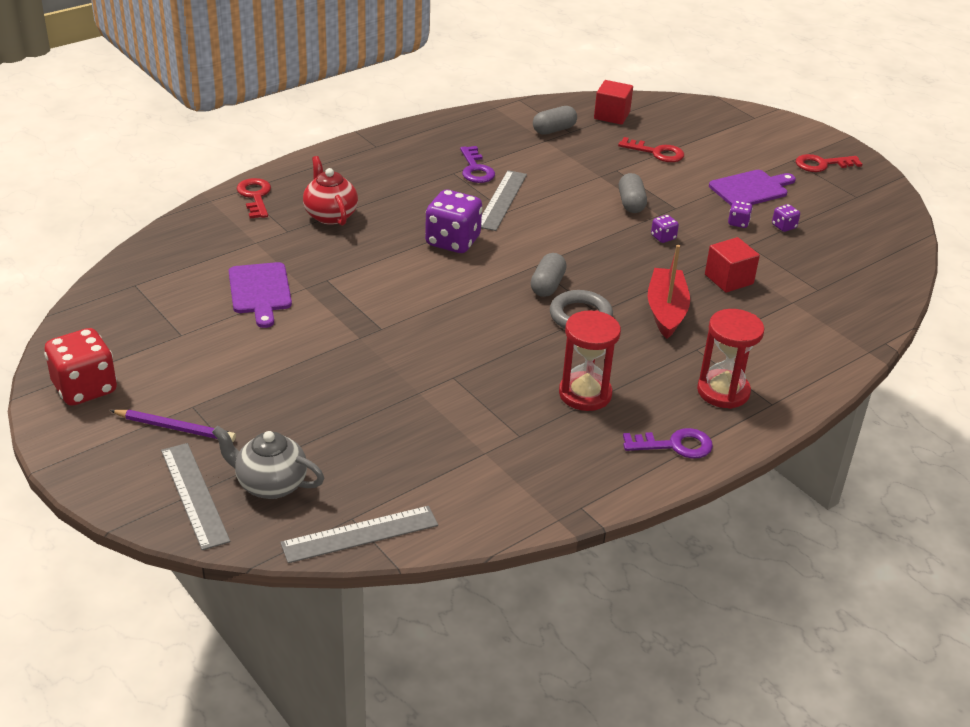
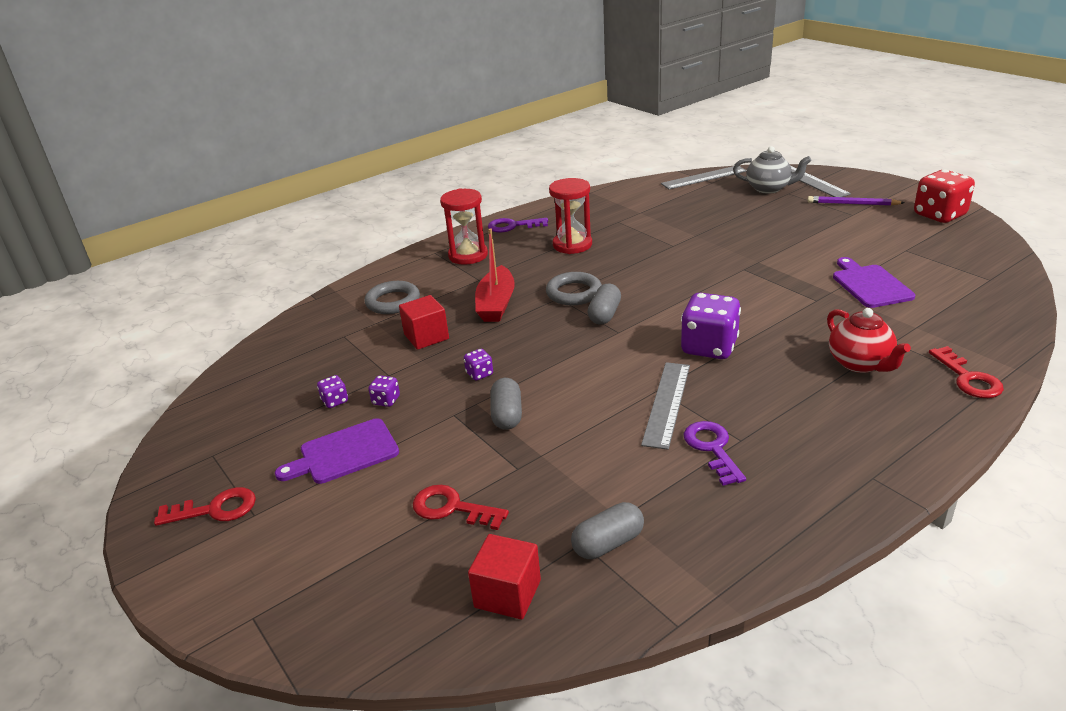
camera: 175 degrees left, 5 degrees down
(787, 327) = (393, 302): none -> grey ring

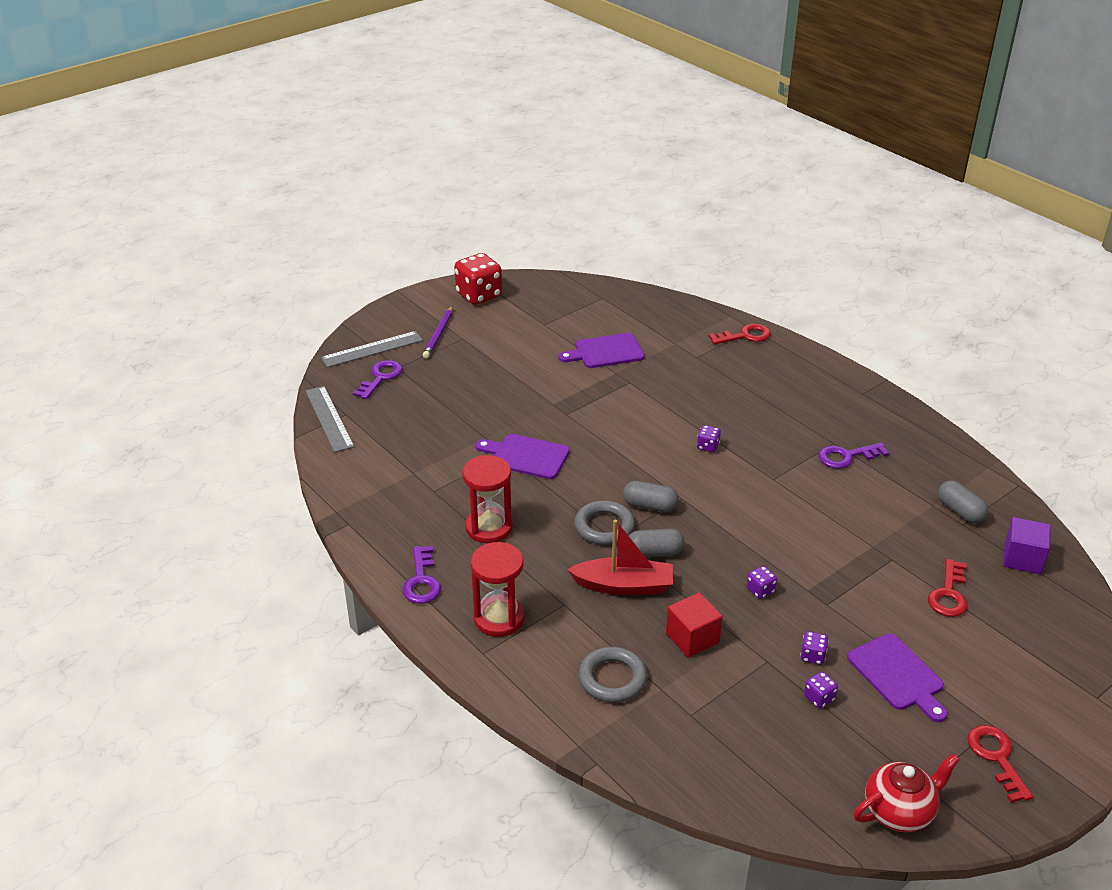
camera: 95 degrees left, 5 degrees up
(507, 415) = (823, 568): grey capsule -> grey capsule (654, 553)
(507, 594) = (1022, 559): red cube -> purple cube
(667, 403) = (793, 475): grey ruler -> none
(671, 254) = (526, 456): none -> purple cutting board
(709, 347) = (708, 446): purple dice -> purple dice, size x0.45
(769, 188) = (381, 377): grey teapot -> purple key
(860, 363) = (728, 376): red teapot -> red teapot (899, 811)

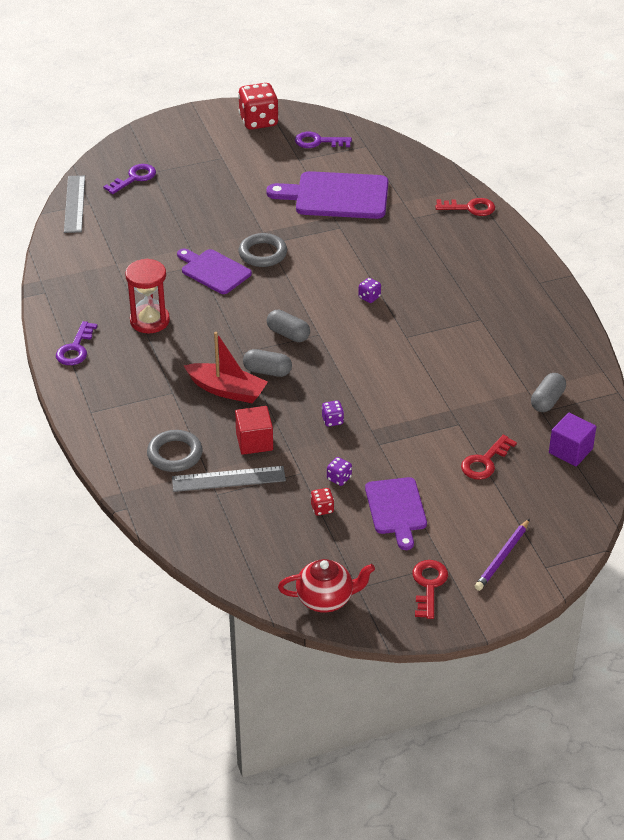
camera: 20 degrees right, 5 degrees up
(372, 349) = (141, 151): grey ruler -> grey ruler (228, 479)
(439, 334) = (203, 150): purple pencil -> purple pencil (502, 557)
(499, 618) = (117, 390): red hourglass -> none
(604, 527) = (240, 342): grey ring -> grey ring (263, 253)
(605, 352) = (336, 196): purple cutting board -> purple cutting board, size x1.57
(819, 698) = (322, 509): purple dice -> red dice
(846, 457) = (483, 333): purple key -> purple key (318, 142)
(960, 511) = (547, 401): grey capsule -> grey capsule turned 45 degrees clockwise

